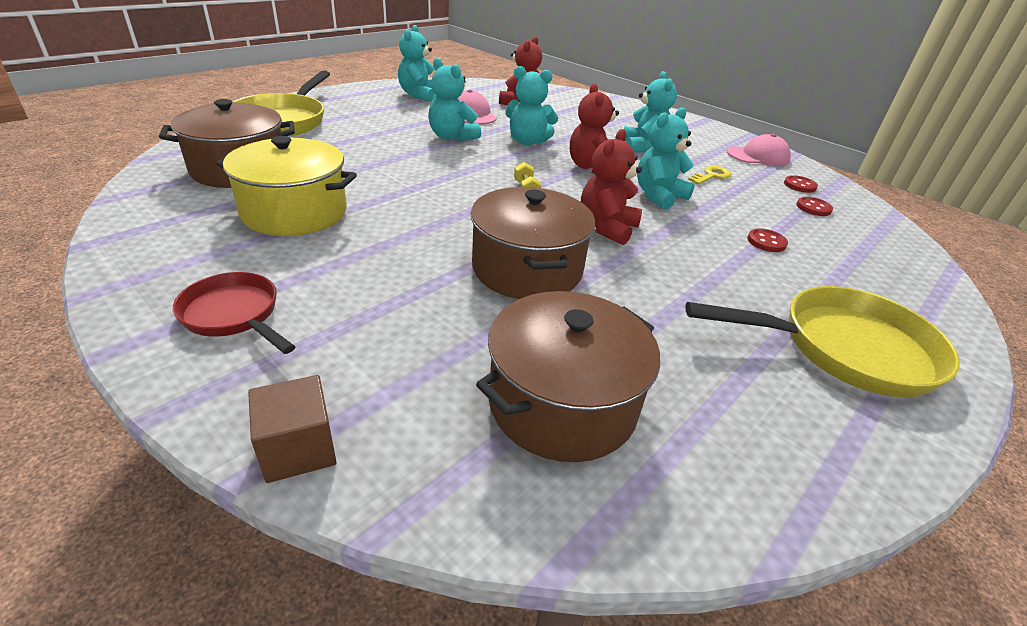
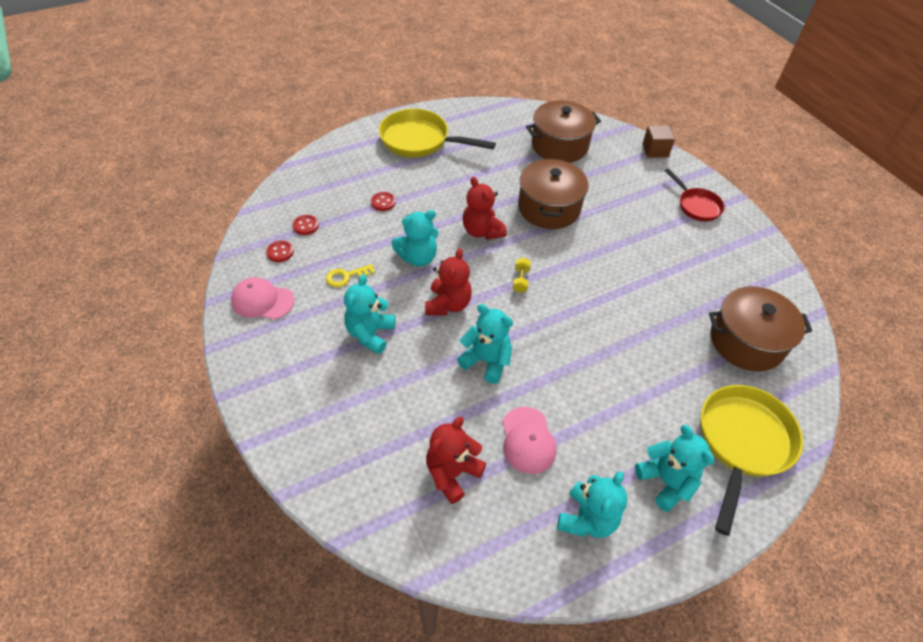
camera: 160 degrees left, 15 degrees up
(295, 212) = (689, 279): yellow pot -> none
(451, 137) = (563, 381): turquoise teddy bear -> turquoise teddy bear (666, 481)
(606, 228) = (482, 231): red teddy bear -> red teddy bear turned 105 degrees clockwise

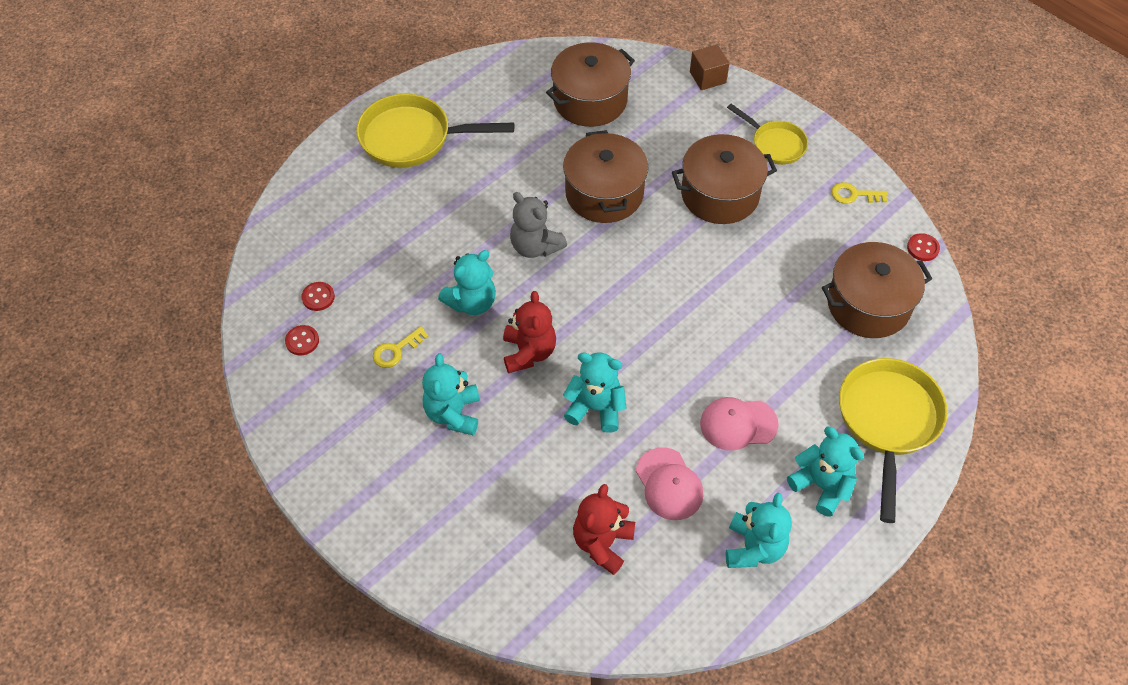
camera: 15 degrees left, 5 degrees up
(262, 301) = (309, 409): pink cap -> pink cap (738, 424)
(383, 202) = (401, 239): red button -> red button (922, 248)
(482, 231) = (535, 246): red teddy bear -> grey teddy bear
(520, 280) = (601, 298): yellow dumbbell -> none
(641, 230) = (720, 194): none -> brown pot
(696, 206) = (775, 144): red pan -> yellow pan
(753, 256) = (853, 195): none -> yellow key

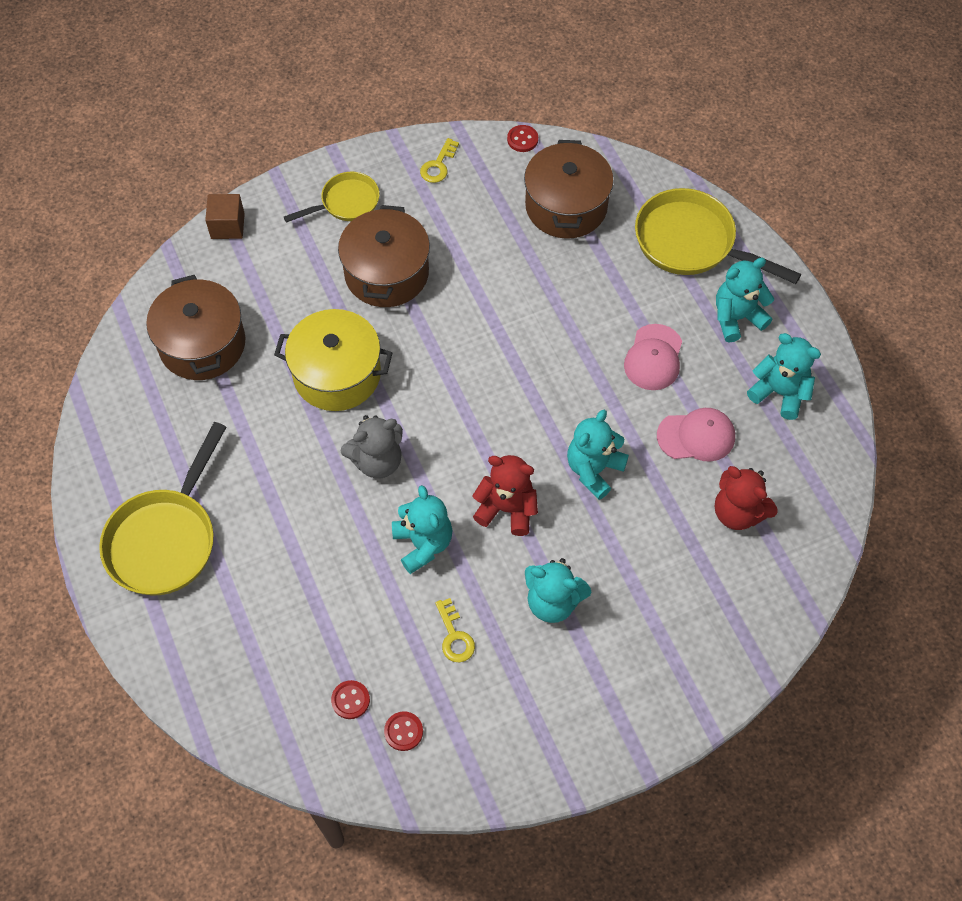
camera: 70 degrees left, 5 degrees up
(604, 193) = (337, 374): brown pot -> yellow pot

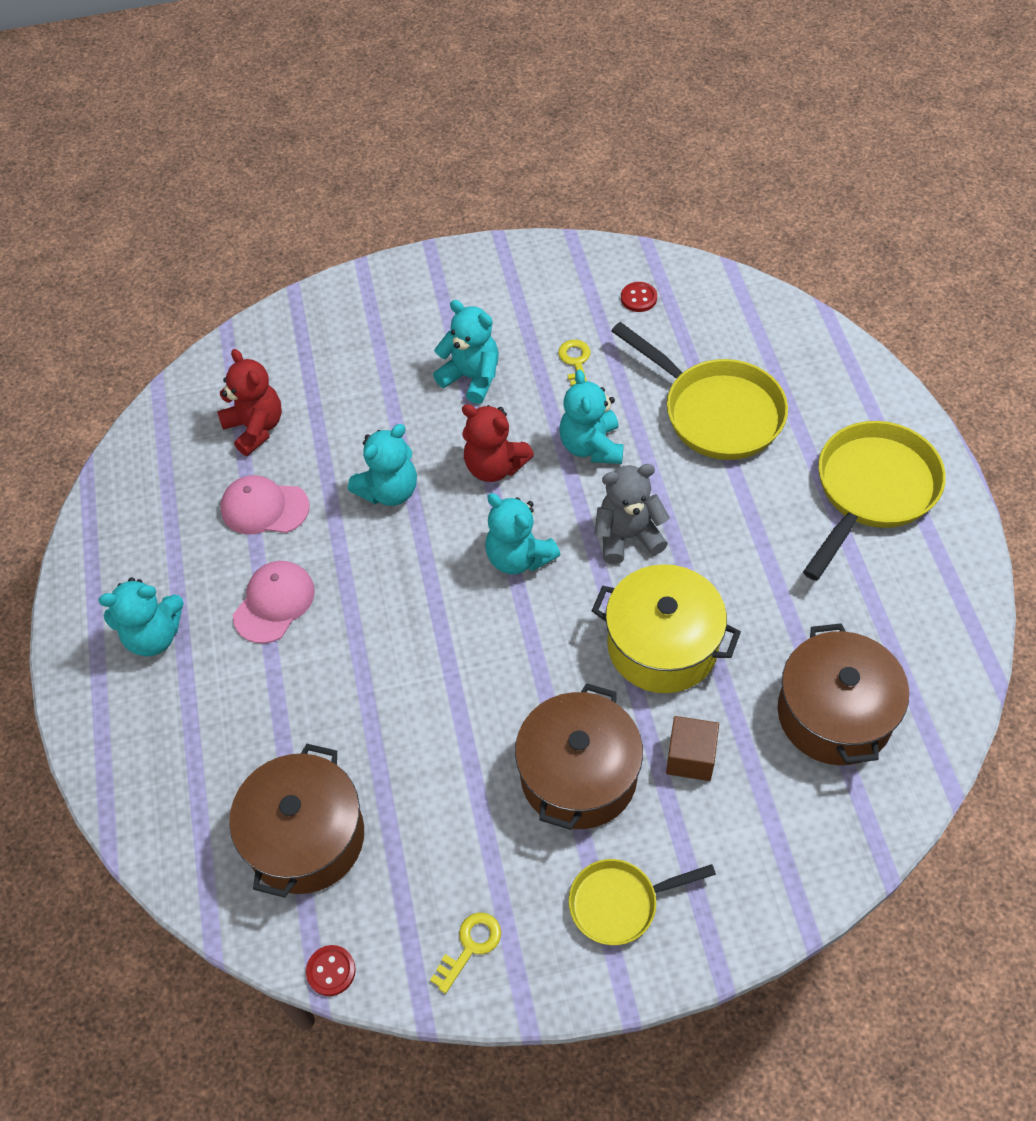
camera: 165 degrees left, 5 degrees down
(227, 226) = (799, 895): brown cube -> brown cube (690, 757)
(350, 700) = (685, 327): red button -> none
(691, 243) = (161, 748): yellow pan -> yellow pan (716, 412)
(779, 393) = (150, 540): turquoise teddy bear -> turquoise teddy bear (518, 557)

